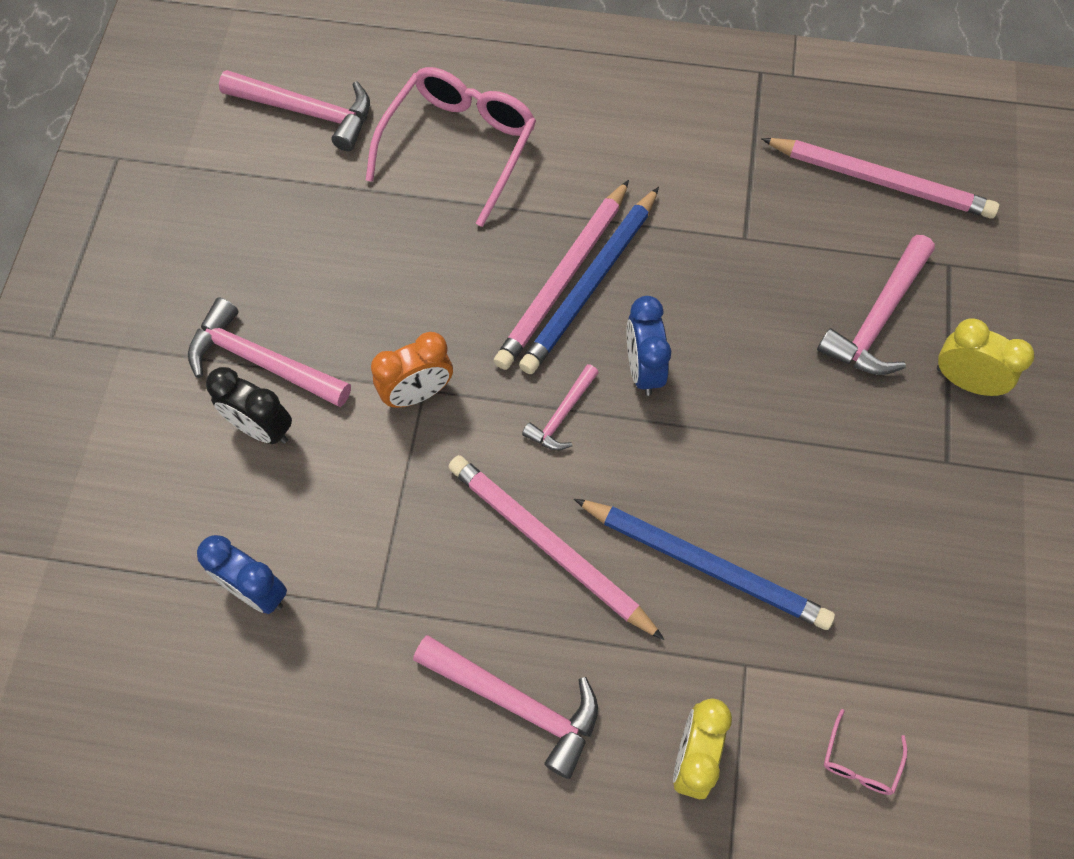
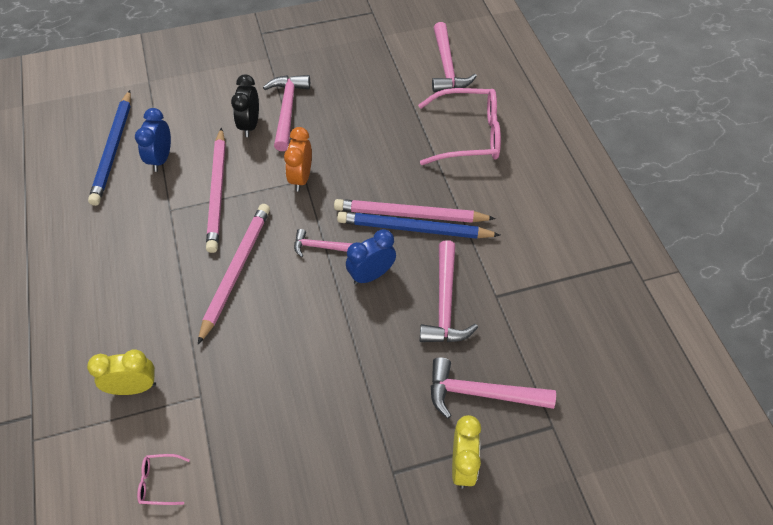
camera: 65 degrees right, 10 degrees down
(417, 393) = (301, 178): orange clock -> orange clock turned 60 degrees clockwise
(516, 703) = (138, 290): pink hammer -> pink hammer (445, 303)
(704, 565) = (256, 352): blue pencil -> blue pencil (113, 149)
(880, 181) = (593, 360): pink pencil -> pink pencil (217, 192)

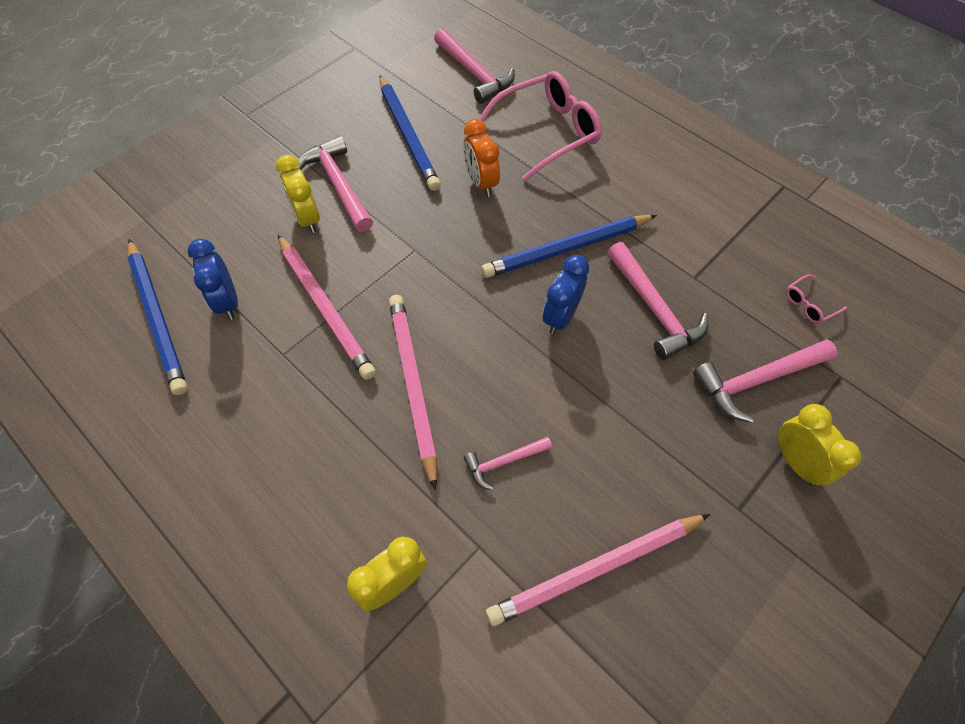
camera: 30 degrees left, 5 degrees up
(159, 482) = (508, 675): pink glasses -> pink glasses (809, 304)
(250, 125) = (307, 219): black clock -> yellow clock
(301, 178) = (409, 250): orange clock -> orange clock (481, 183)
(320, 247) = (486, 313): pink hammer -> pink hammer (504, 462)
(362, 94) = (407, 135): none -> blue pencil
(410, 214) = (552, 236): pink pencil -> pink pencil (596, 568)

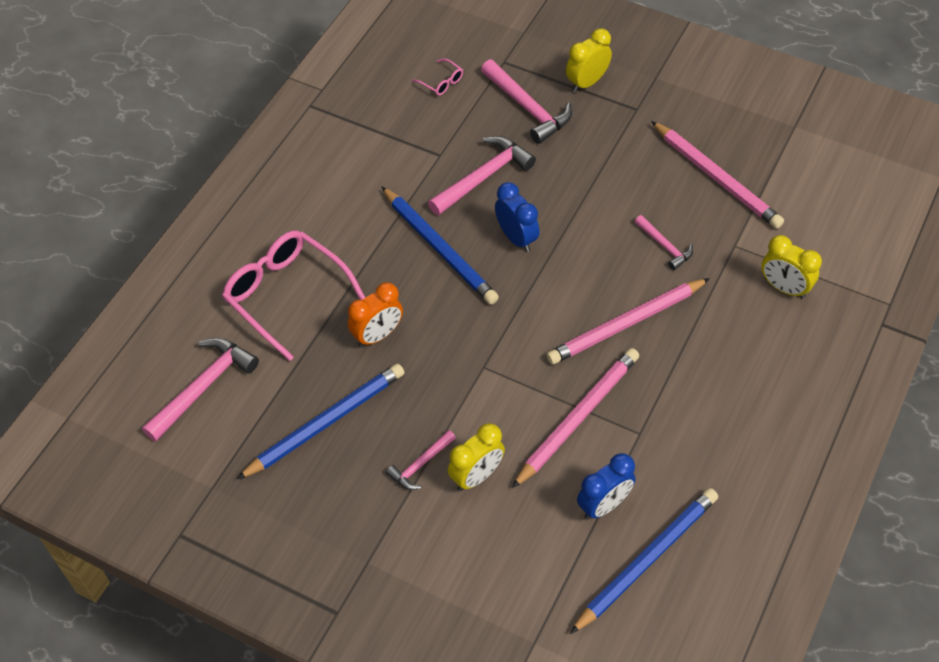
camera: 105 degrees left, 5 degrees down
(338, 185) = (420, 464): pink hammer -> pink hammer, size x0.57
(560, 317) = (516, 238): blue clock -> blue clock turned 135 degrees counterclockwise

